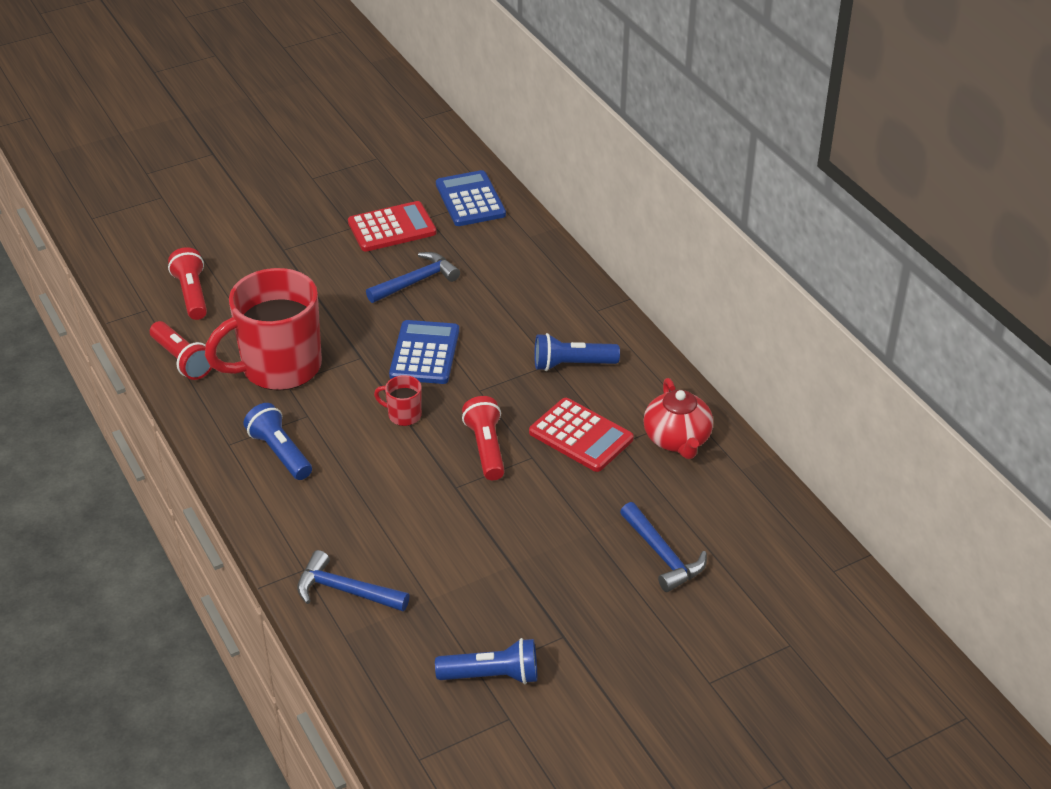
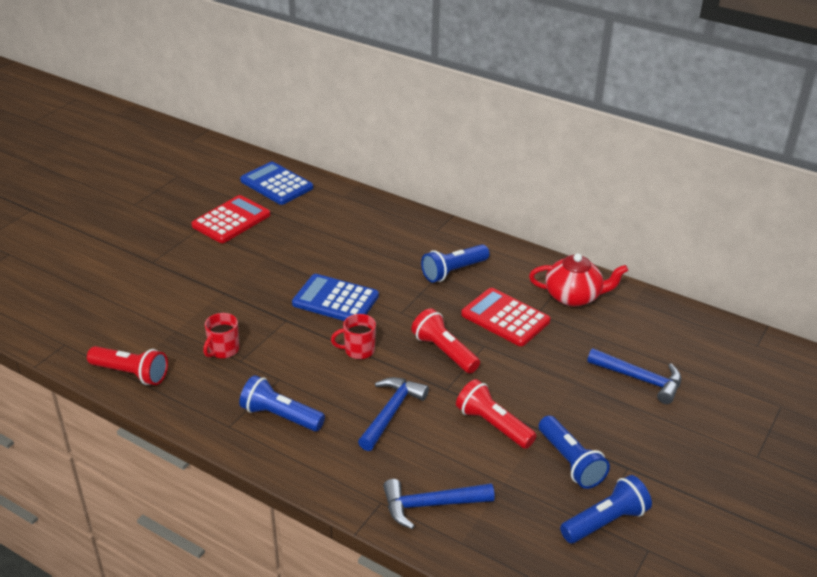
camera: 30 degrees left, 5 degrees down
(192, 294) = (98, 319): red flashlight -> red flashlight (493, 425)
(279, 367) = (223, 350): red mug -> red mug, size x0.41
(416, 281) = (284, 251): blue hammer -> blue hammer (391, 412)
(425, 353) = (335, 300): blue calculator -> blue calculator turned 45 degrees counterclockwise
(511, 607) = (570, 462): none -> blue flashlight
(581, 436) = (505, 318): red calculator -> red calculator turned 150 degrees counterclockwise
(677, 439) = (574, 296): red teapot -> red teapot turned 45 degrees counterclockwise

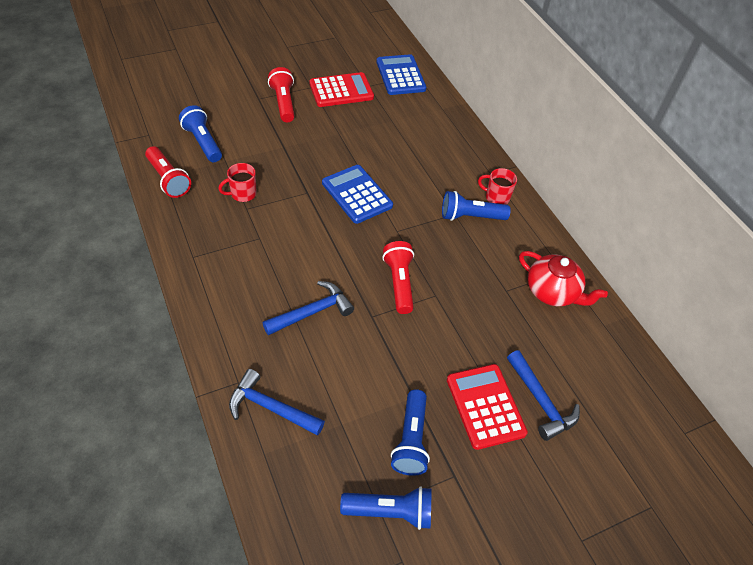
camera: 30 degrees right, 15 degrees up
(280, 416) = (233, 269): blue flashlight -> blue flashlight (203, 142)
(358, 350) = (335, 246): red mug -> red mug (496, 197)
(493, 425) = (379, 369): red flashlight -> red flashlight (283, 103)
(505, 318) = (475, 280): red calculator -> red calculator (485, 406)

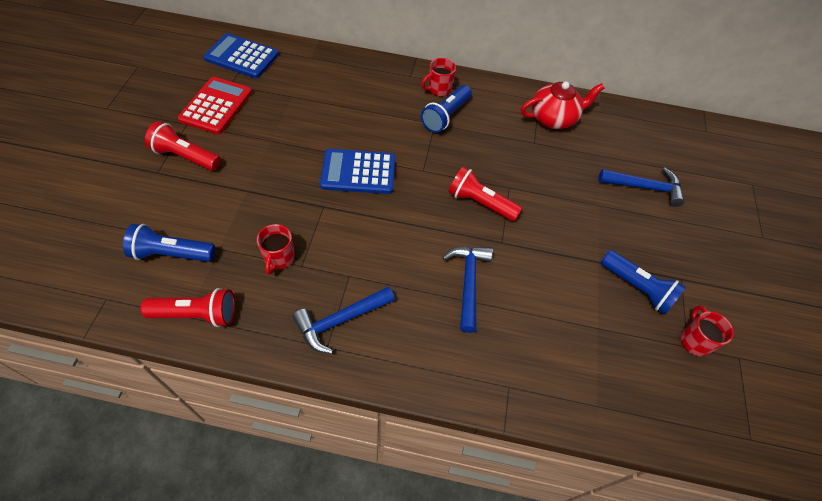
camera: 55 degrees left, 5 degrees up
(270, 407) = (552, 374): blue hammer -> blue hammer (340, 321)
(390, 512) = (694, 340): blue flashlight -> red mug
(485, 406) = (631, 222): red calculator -> none

